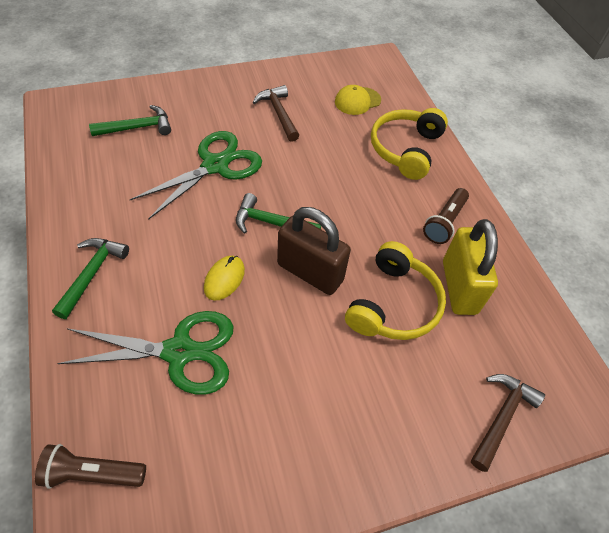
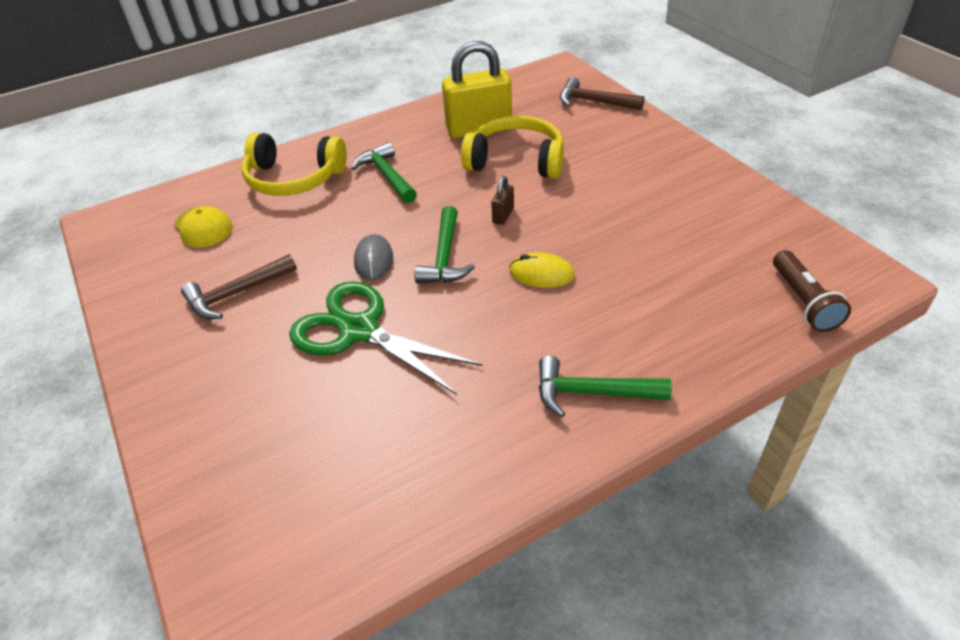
camera: 95 degrees left, 10 degrees down
(137, 128) = (290, 450): green hammer -> green hammer (387, 176)
(180, 351) = (647, 282): green scissors -> none
(284, 182) = (374, 260): none -> grey mouse
(310, 272) = (503, 215): brown padlock -> brown padlock, size x0.43
(444, 222) = (401, 143): brown flashlight -> none

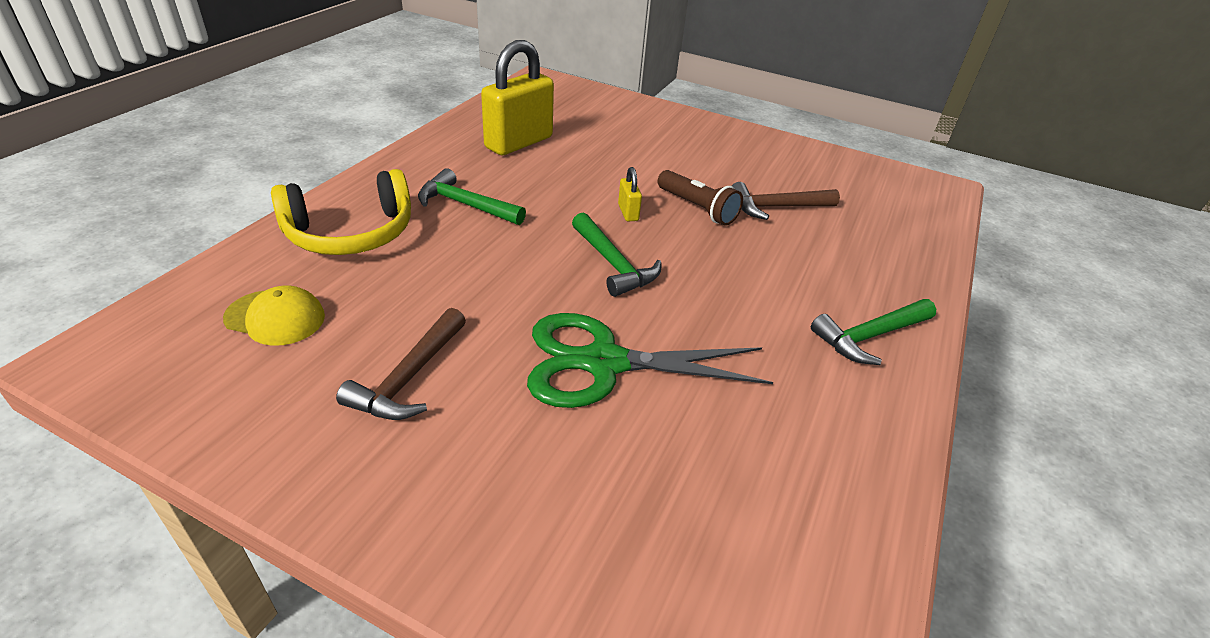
camera: 40 degrees left, 5 degrees down
(374, 260) = (542, 289): grey mouse -> none
(503, 215) = (628, 212): brown padlock -> yellow padlock
(516, 160) = (587, 163): yellow headphones -> none
(541, 274) = (718, 253): yellow mouse -> none
(594, 102) = (603, 102): brown hammer -> brown hammer (777, 207)
(803, 302) = (924, 216): brown flashlight -> brown flashlight (697, 208)

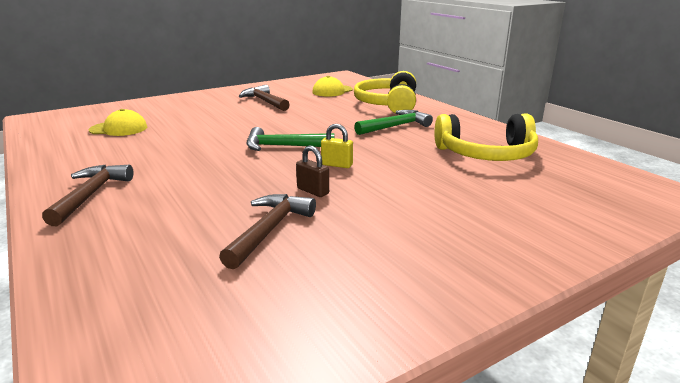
camera: 125 degrees right, 15 degrees down
(519, 142) = (486, 154): yellow padlock -> yellow headphones
(603, 363) = (214, 127): green scissors -> none
(697, 208) = (313, 191): brown flashlight -> brown padlock
(716, 487) = (119, 129): none -> yellow cap
(869, 336) = (91, 195): green hammer -> brown hammer

